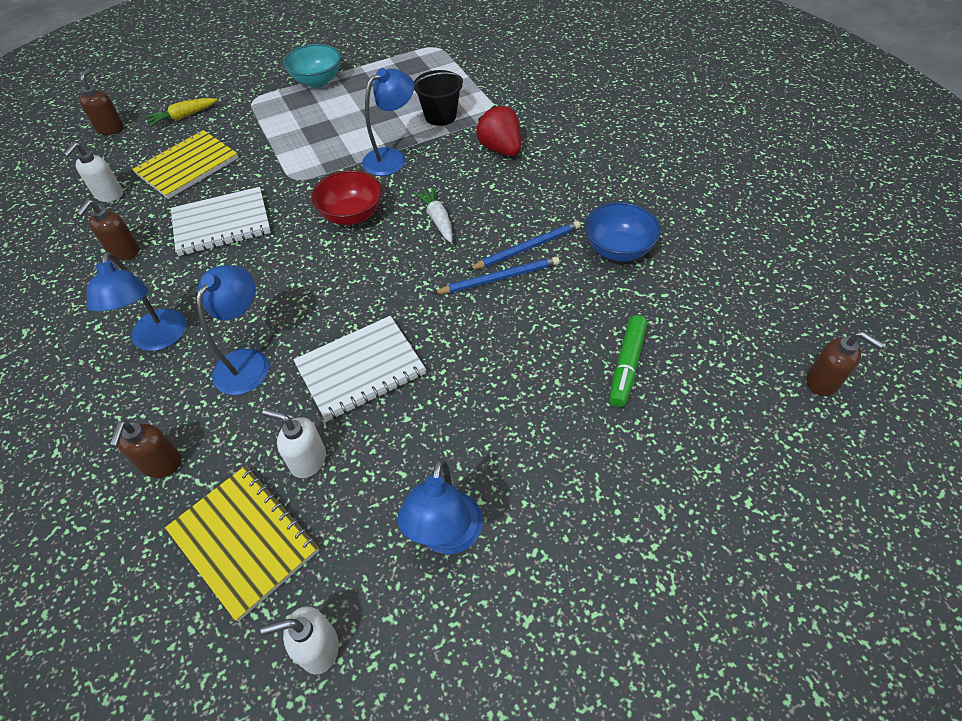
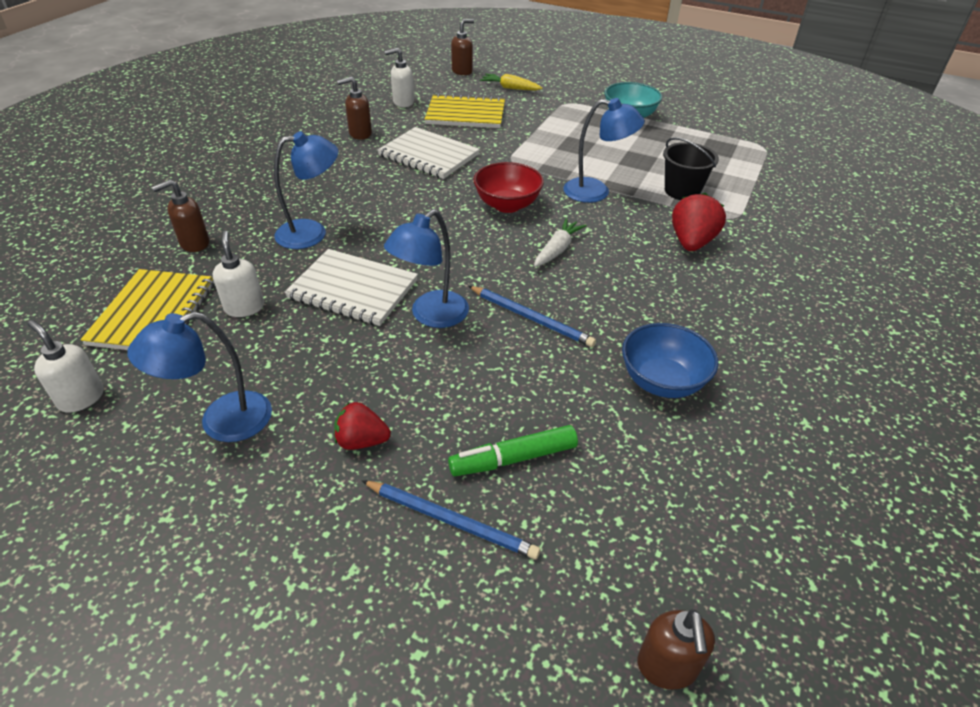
camera: 50 degrees right, 10 degrees down
(159, 339) = (297, 187): blue lamp -> blue lamp (431, 316)
(527, 248) = (588, 318): blue pencil -> blue pencil (451, 521)
(544, 446) = (361, 441): none -> red strawberry

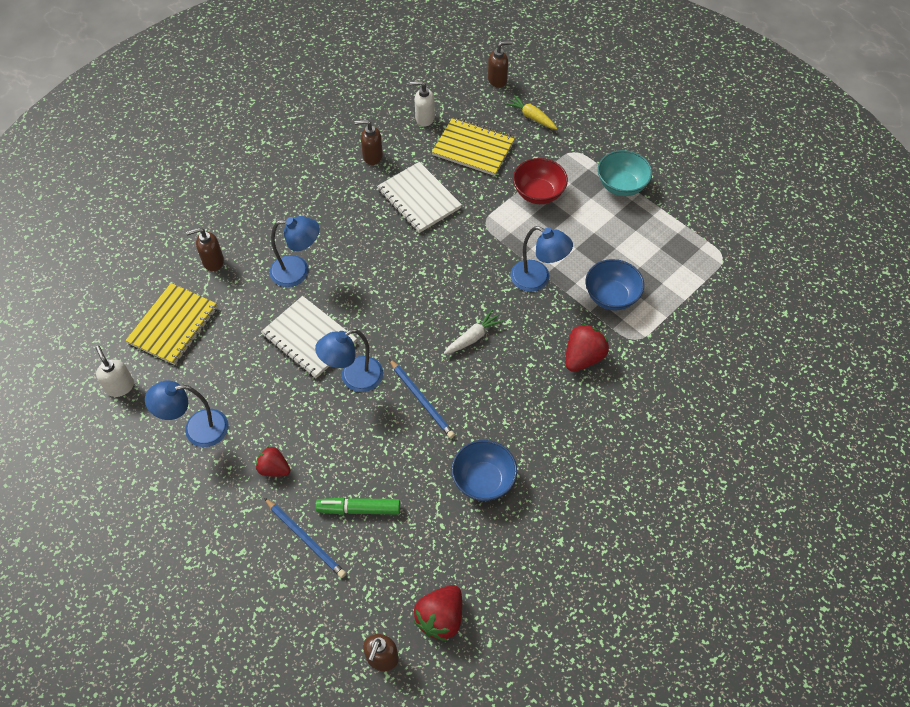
camera: 20 degrees right, 15 degrees up
(244, 307) = (232, 335): white soap dispenser -> none
(507, 205) = (457, 277): red bowl -> red bowl (538, 193)
(682, 191) = (611, 296): black bucket -> blue bowl
(718, 571) = (440, 618): none -> red strawberry

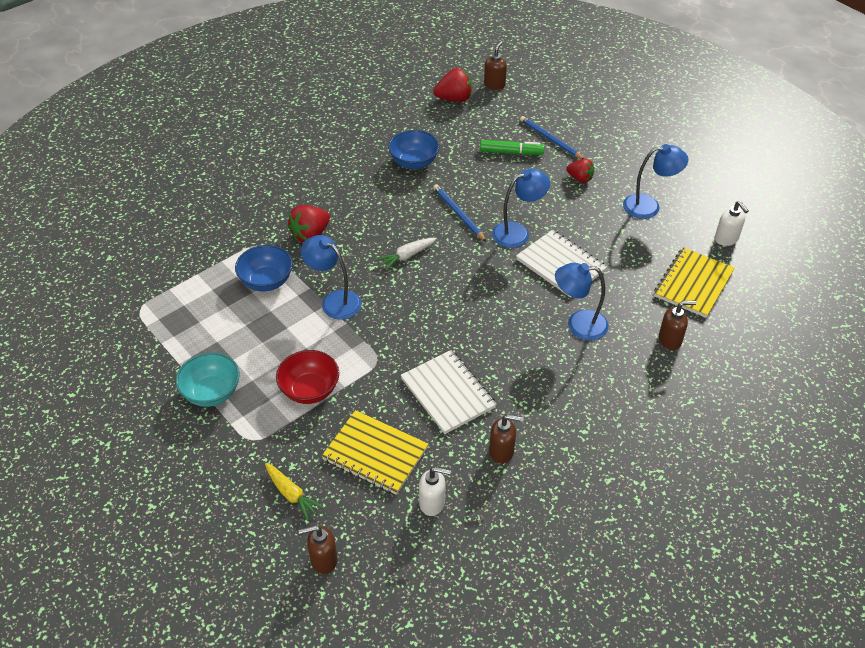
camera: 175 degrees left, 10 degrees down
(440, 618) = (454, 99): red strawberry -> red strawberry turned 45 degrees clockwise

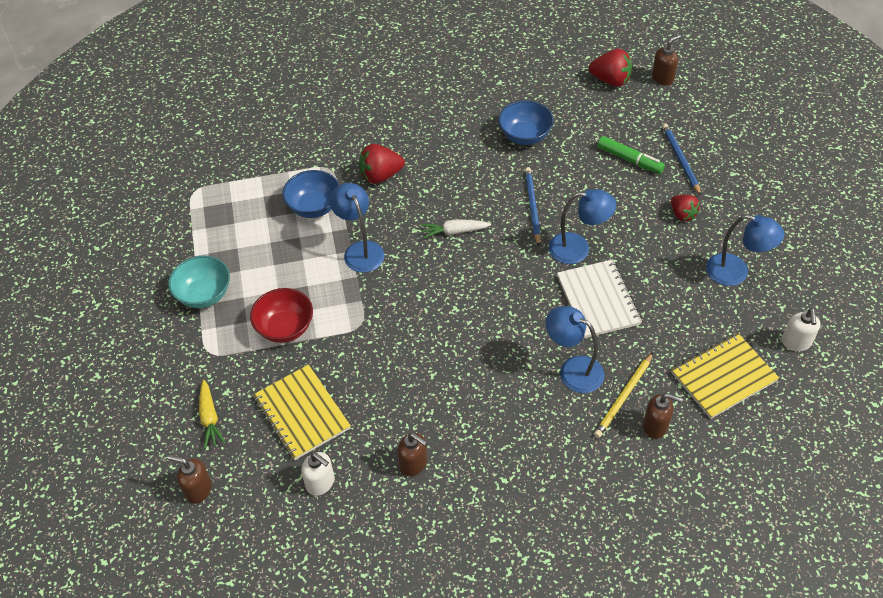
camera: 30 degrees right, 5 degrees up
(447, 393) = (402, 384): white notebook -> none
(631, 329) = (623, 397): none -> yellow pencil

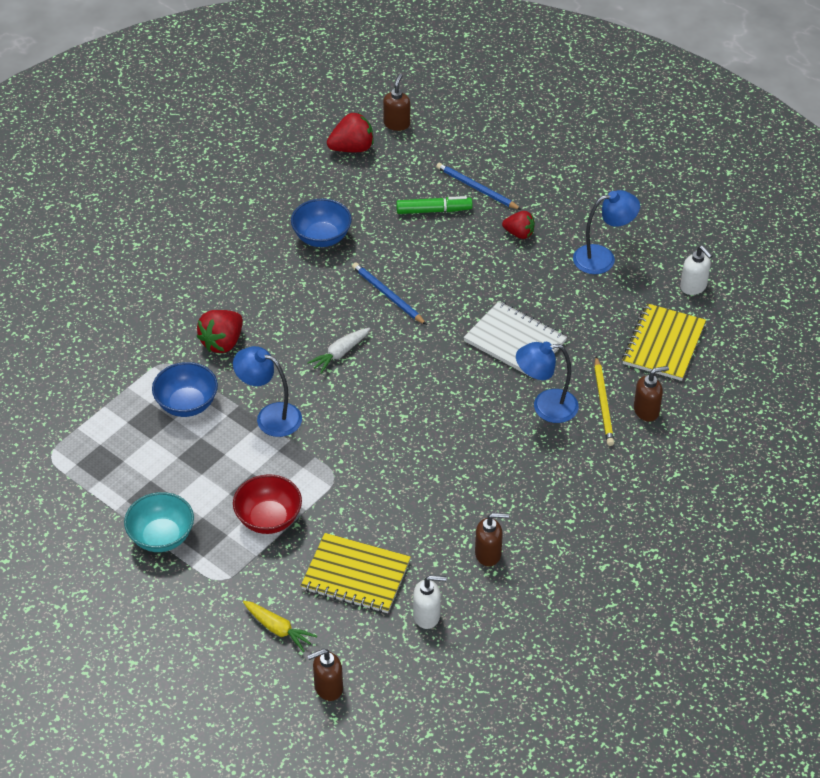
camera: 40 degrees left, 5 degrees down
(578, 248) = (460, 309): blue lamp -> none

